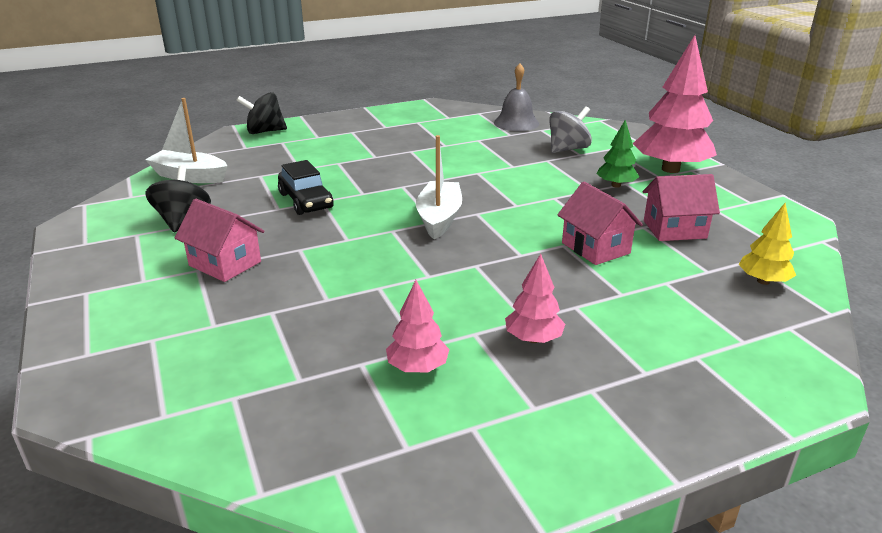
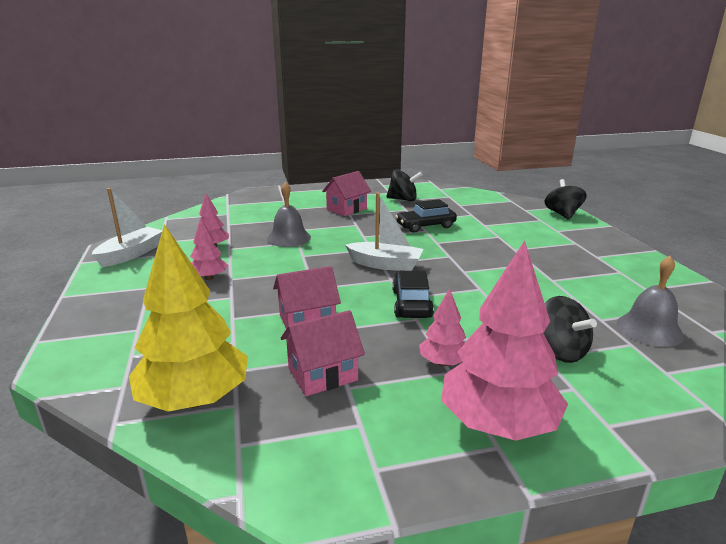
camera: 100 degrees right, 5 degrees down
(190, 176) = (469, 198): white boat -> white boat (131, 254)
(364, 298) = (289, 238): none -> grey bell
(527, 200) = (411, 304): none -> black car
(568, 149) = (559, 351): grey spinning top -> black spinning top
(616, 185) = (443, 362): green tree -> pink tree
(674, 229) = (322, 374): pink house -> pink house turned 60 degrees clockwise
(763, 281) = (195, 399): yellow tree -> yellow tree, size x2.01

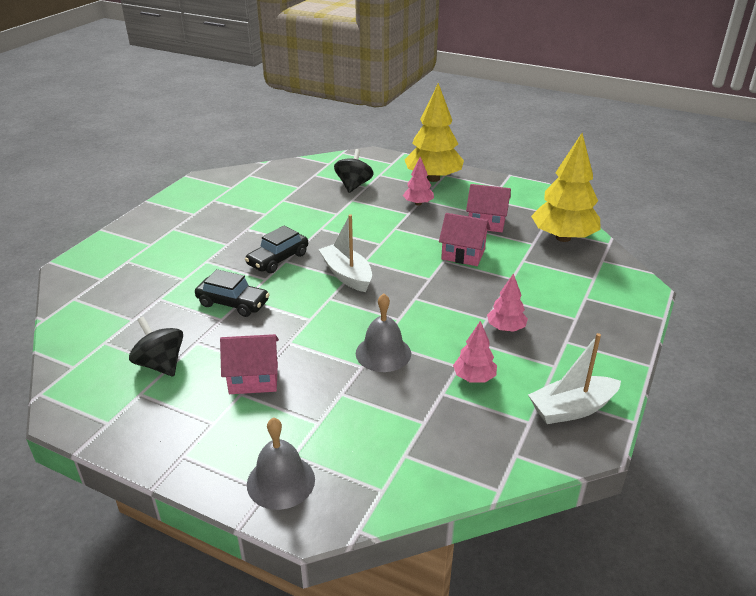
camera: 140 degrees left, 10 degrees up
(411, 304) = (382, 237): black car -> black car (278, 259)
(498, 423) = (433, 178): pink tree -> yellow tree
(562, 214) = (93, 257): black spinning top -> none
(649, 329) = (289, 175): grey bell -> grey bell (281, 481)

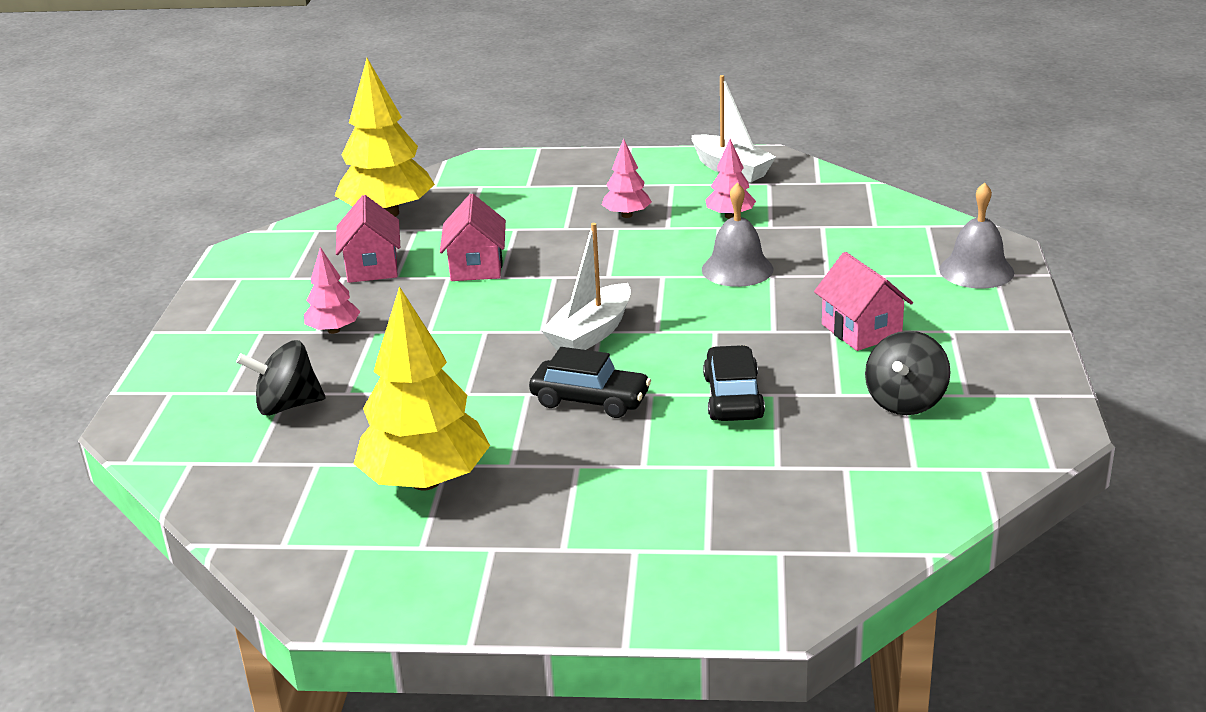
camera: 110 degrees left, 5 degrees down
(433, 178) = (229, 337): yellow tree -> yellow tree (426, 481)

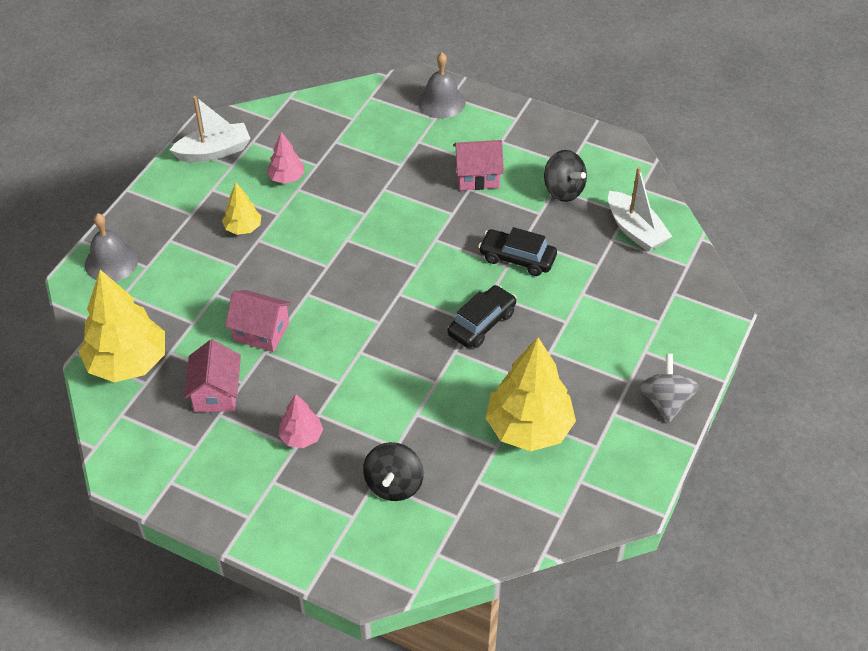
camera: 70 degrees left, 20 degrees up
(372, 267) = (216, 393): pink house -> pink house turned 75 degrees clockwise
(544, 593) = (666, 401): none -> grey spinning top
(591, 333) = (399, 298): white boat -> white boat (635, 230)
(627, 215) = (243, 228): pink tree -> yellow tree
(737, 269) = (364, 201): grey bell -> grey bell (111, 262)

